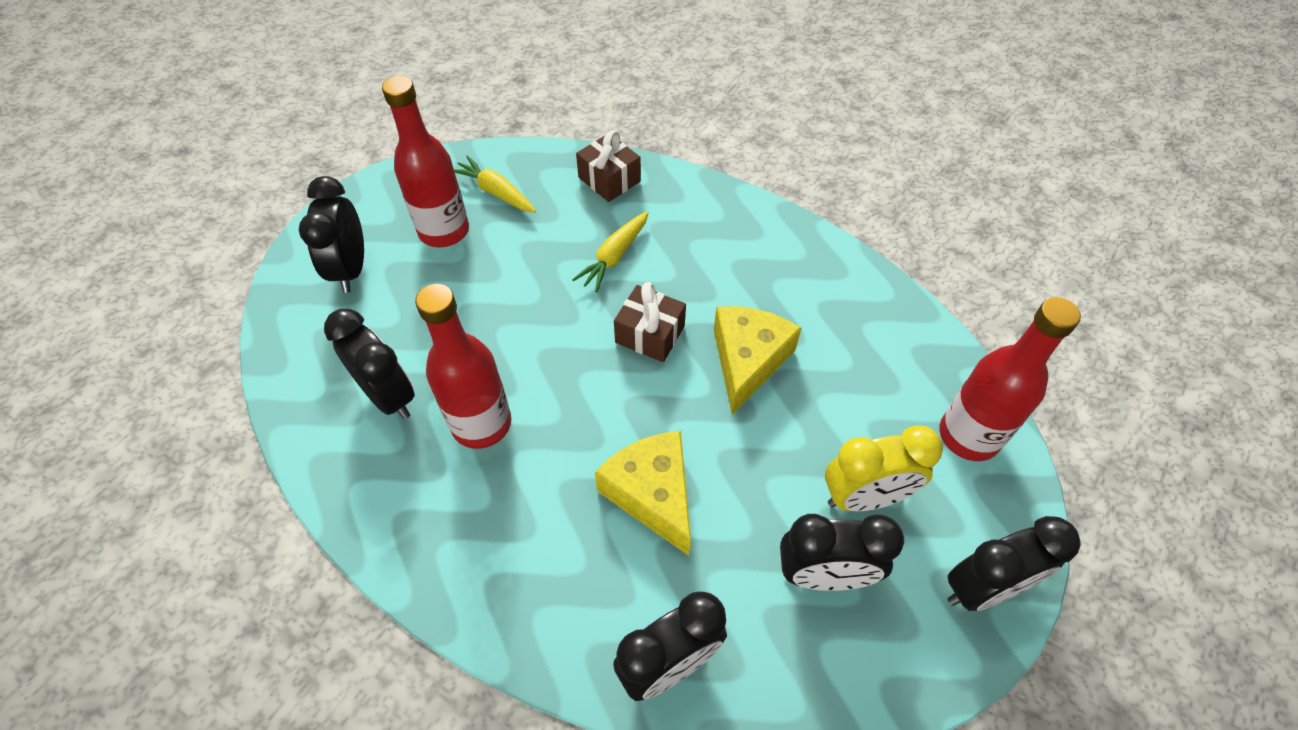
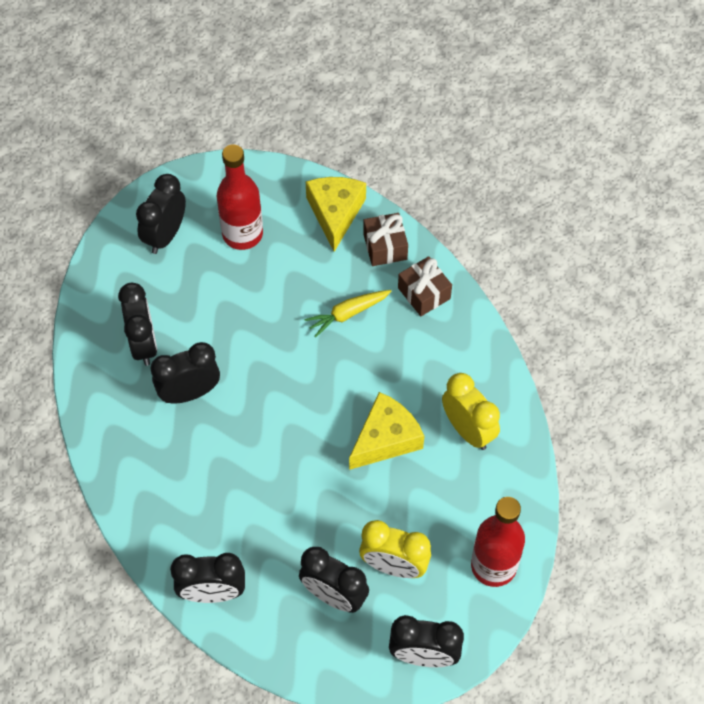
camera: 30 degrees right, 5 degrees up
(481, 424) = (189, 393): red bottle -> black clock
(495, 192) = (296, 218): yellow carrot -> none
(650, 334) = (333, 386): brown gift -> brown gift (424, 293)
(652, 494) = (265, 493): yellow cheese -> yellow cheese (335, 213)
(826, 309) = (468, 430): none -> yellow clock

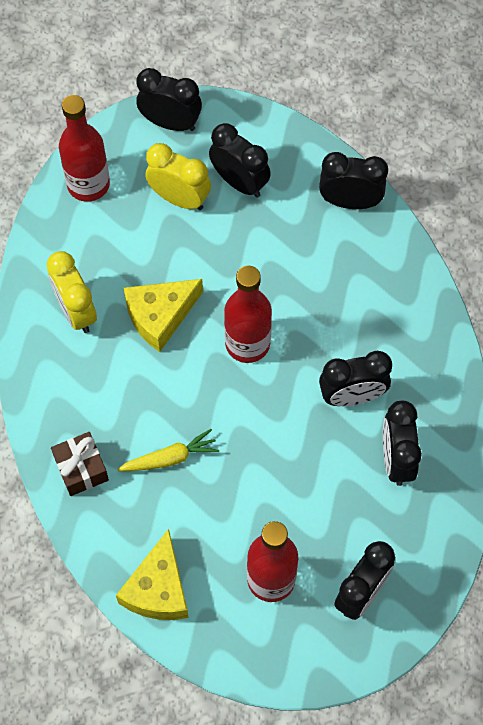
camera: 170 degrees left, 5 degrees up
(296, 426) = (247, 343): none -> red bottle
(385, 246) = (110, 534): brown gift -> none

